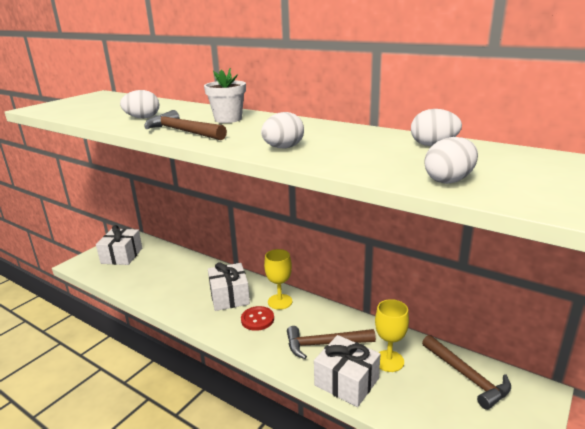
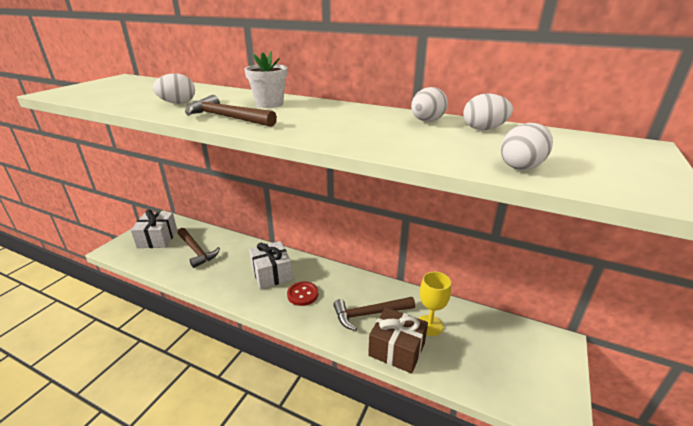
camera: 10 degrees left, 5 degrees up
(280, 301) = (320, 275): yellow goblet -> none
(283, 148) = (340, 134): white egg -> white egg (427, 121)
(346, 382) = (397, 349): white gift -> brown gift
(467, 376) = (499, 334): brown hammer -> brown hammer (196, 251)

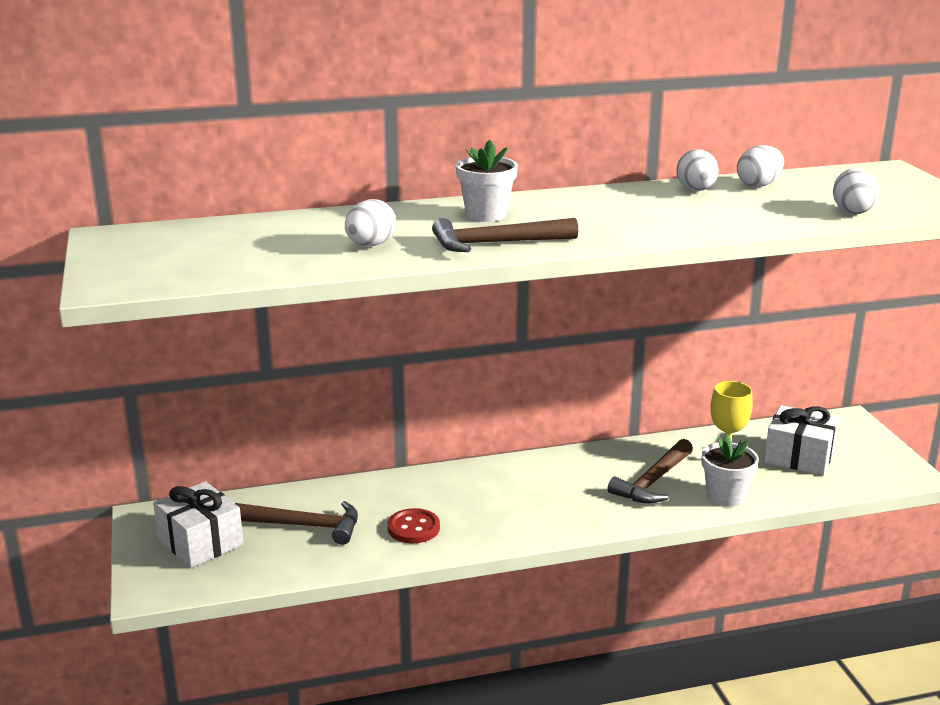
camera: 40 degrees left, 5 degrees down
(272, 273) = (470, 499): white gift -> white gift (799, 456)
(302, 294) = (549, 500): red button -> red button (413, 528)
(397, 349) = (725, 496): brown gift -> white flower pot

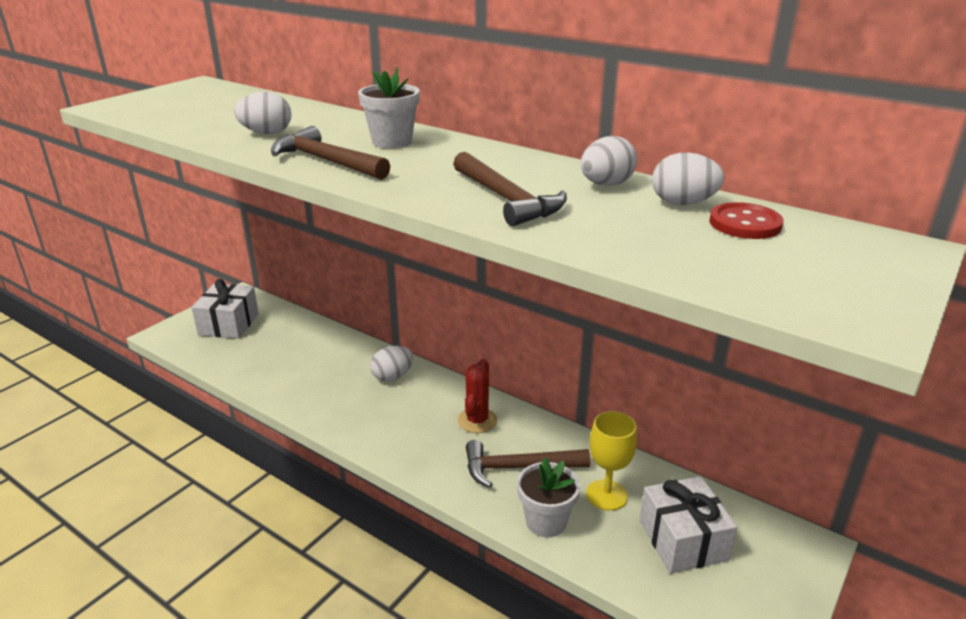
camera: 50 degrees right, 5 degrees up
(305, 526) = (282, 348): brown hammer -> brown hammer (507, 199)
(413, 528) = (321, 388): red button -> red button (745, 224)
(571, 473) = (477, 420): none -> red cactus
(852, 211) = (696, 265): white egg -> white egg (392, 376)

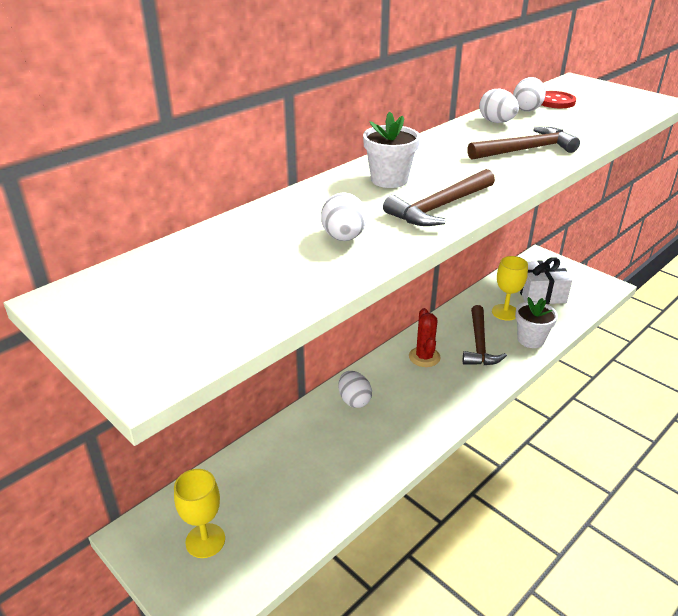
camera: 80 degrees left, 5 degrees up
(229, 324) = (205, 540): white gift -> yellow goblet
(477, 420) = (424, 357): red cactus -> red cactus turned 60 degrees clockwise

